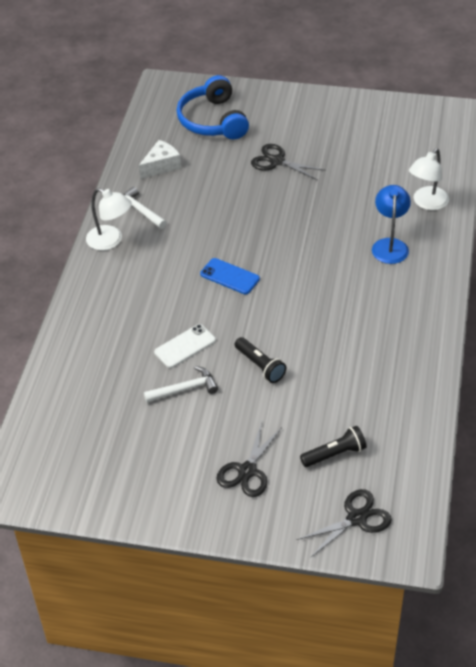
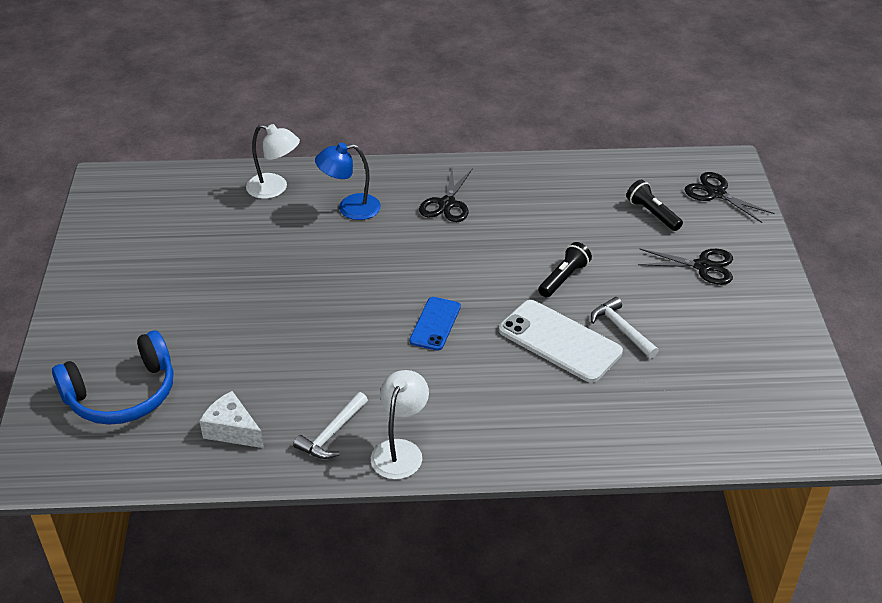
camera: 105 degrees left, 5 degrees down
(185, 346) = (560, 341): white phone -> white phone, size x1.67
(277, 161) = (211, 316): black scissors -> black scissors (447, 204)

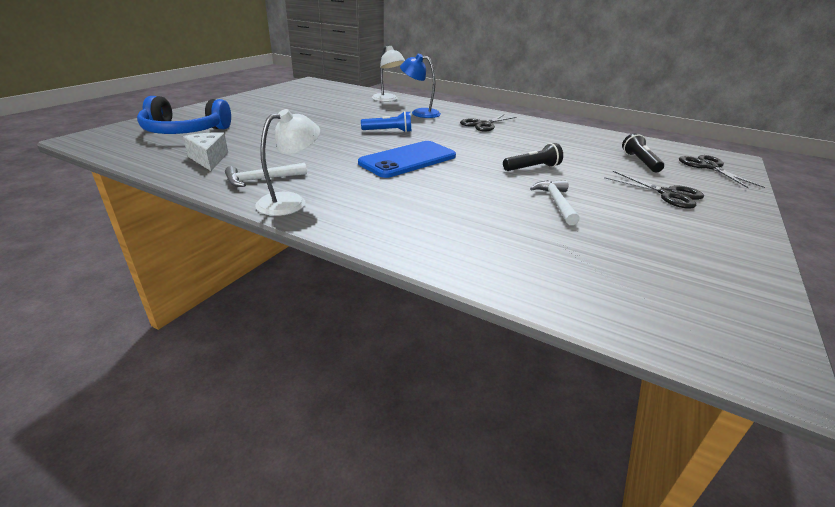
camera: 30 degrees right, 10 degrees down
(358, 273) = (389, 131): none -> blue flashlight
(435, 324) = (408, 160): blue phone -> blue phone, size x1.67
(560, 341) = (493, 192): white phone -> none

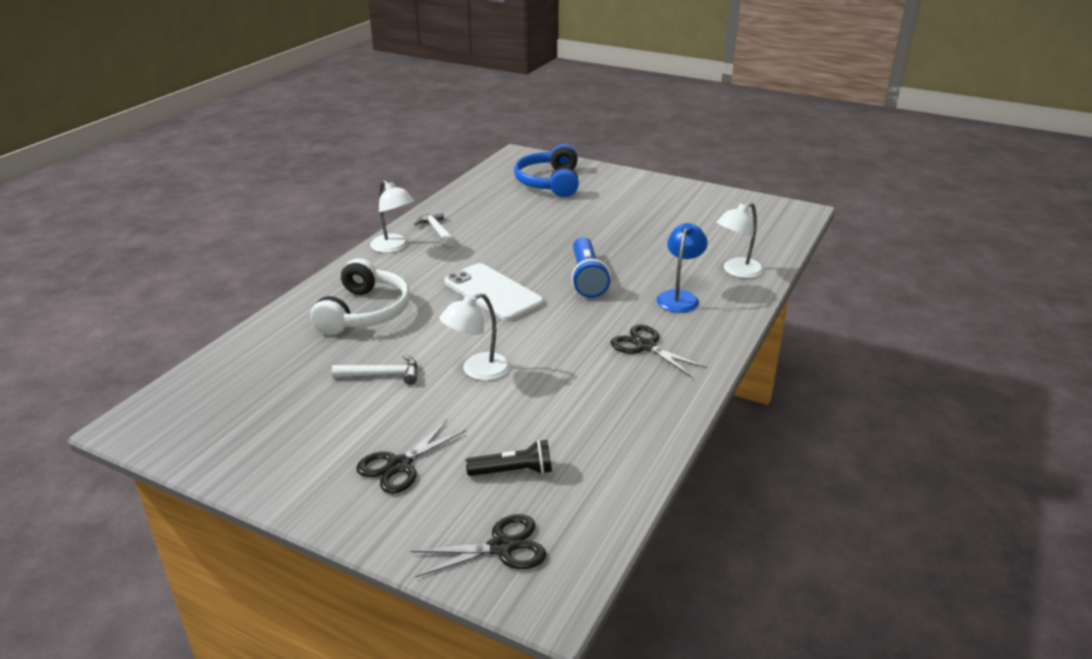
camera: 90 degrees right, 0 degrees up
(209, 159) = (480, 205): white cheese -> none
(389, 131) = (586, 278): blue flashlight -> blue flashlight, size x1.50
(408, 160) = (493, 292): blue phone -> white phone
(446, 214) = (365, 312): none -> white headphones
(532, 168) = (477, 371): black flashlight -> white lamp

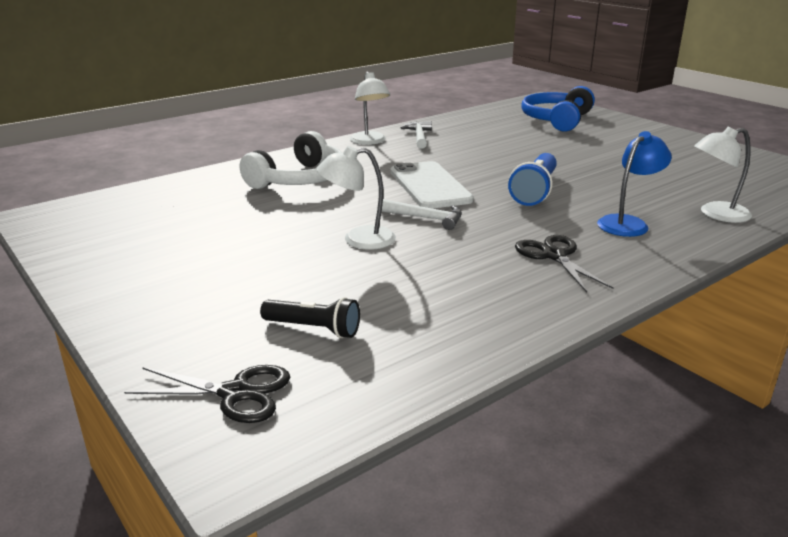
camera: 25 degrees right, 5 degrees down
(382, 375) = (269, 224): white hammer -> white hammer (425, 218)
(399, 465) = (211, 295): black scissors -> none

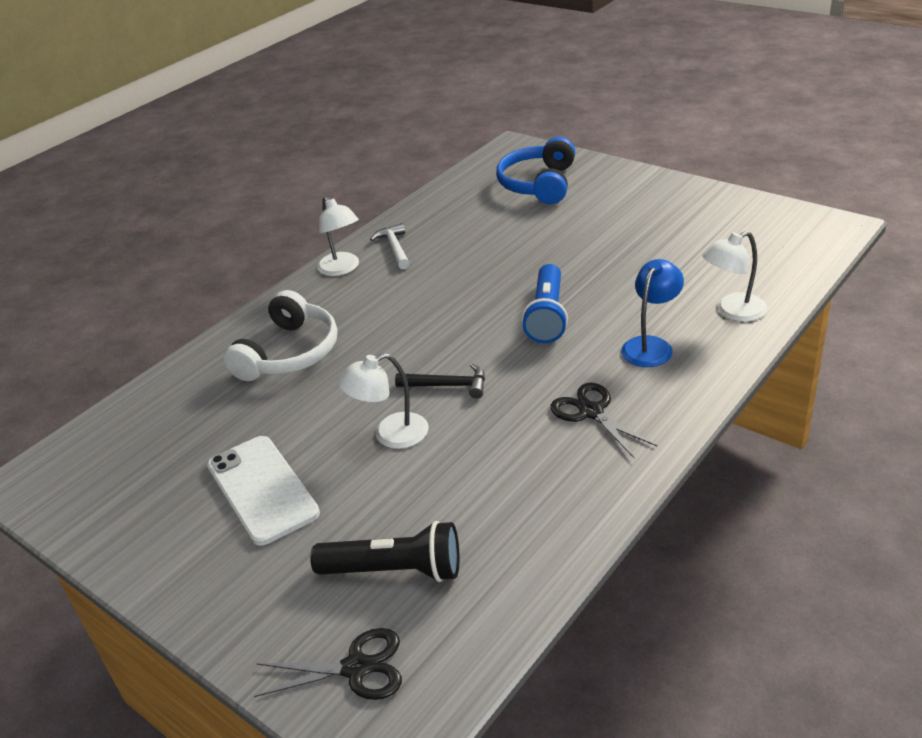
camera: 10 degrees left, 10 degrees up
(314, 329) = (395, 571): black flashlight -> black flashlight, size x1.50
(425, 218) = (448, 385): white hammer -> black hammer
(430, 186) = (435, 332): white phone -> white phone (262, 489)

